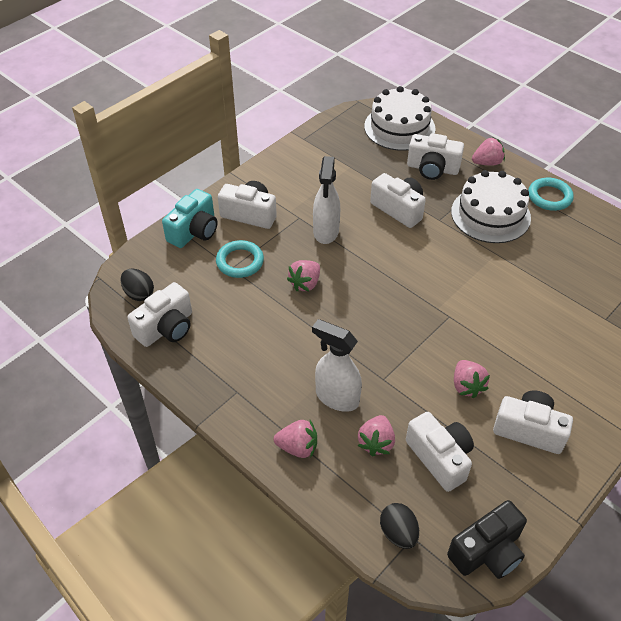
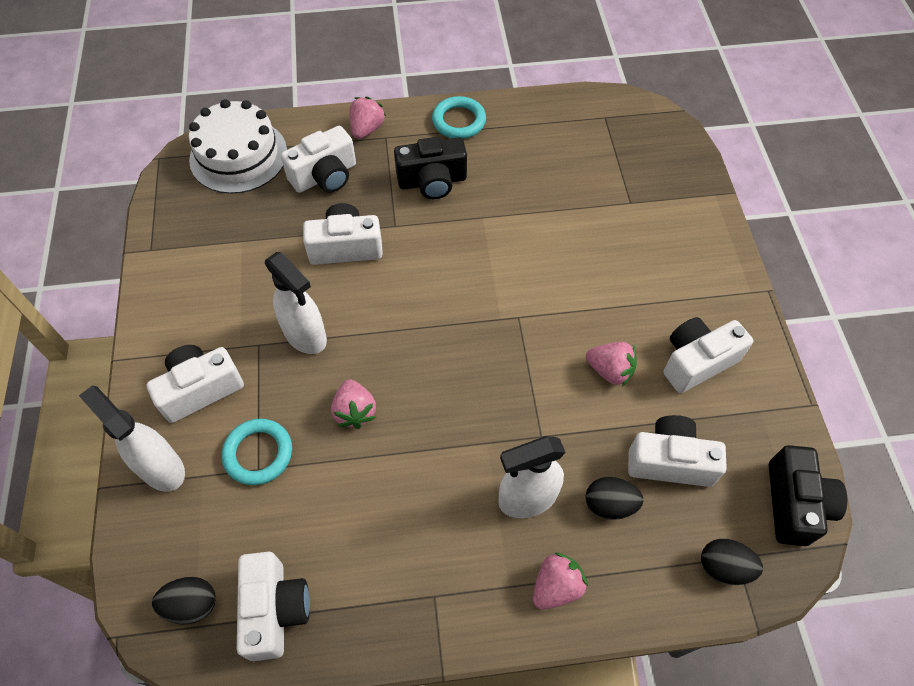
camera: 50 degrees left, 10 degrees up
(194, 231) = (161, 468): turquoise camera -> white spray bottle
(376, 442) = (609, 504): pink strawberry -> black egg
(490, 214) = (432, 181): white cake -> black camera

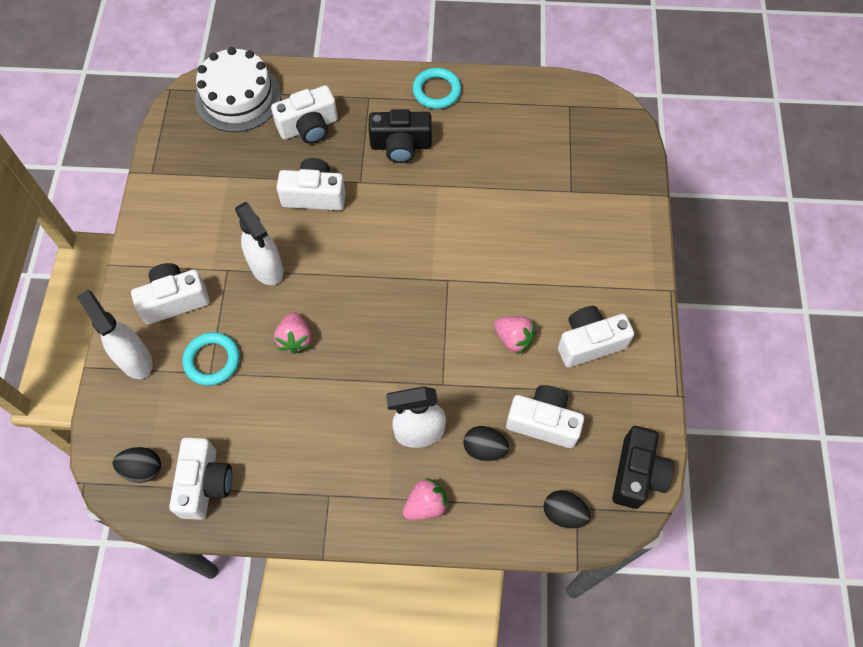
camera: 10 degrees right, 5 degrees up
(367, 129) = (353, 87): pink strawberry -> none

